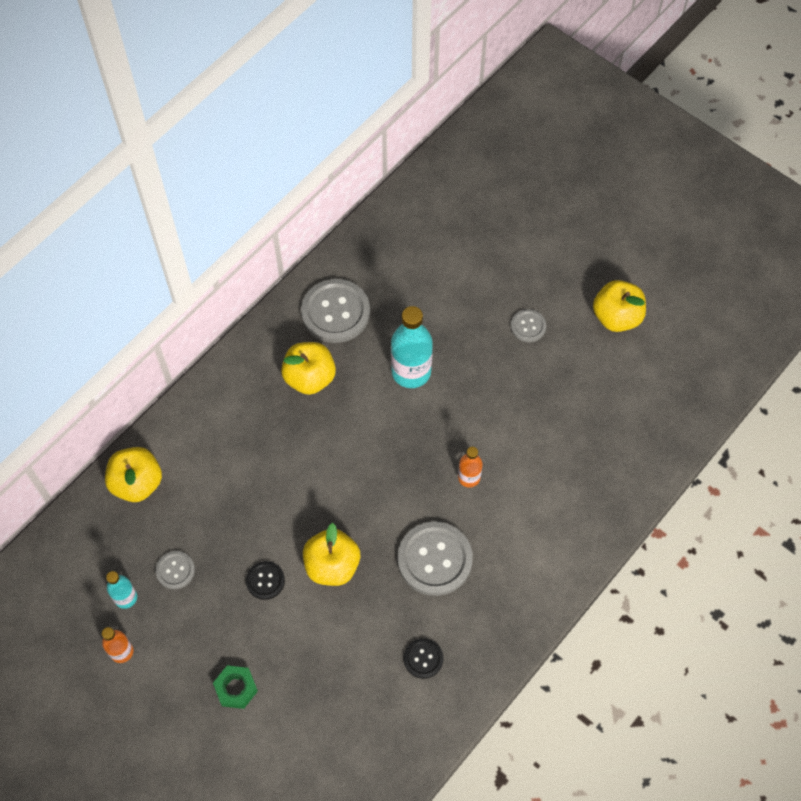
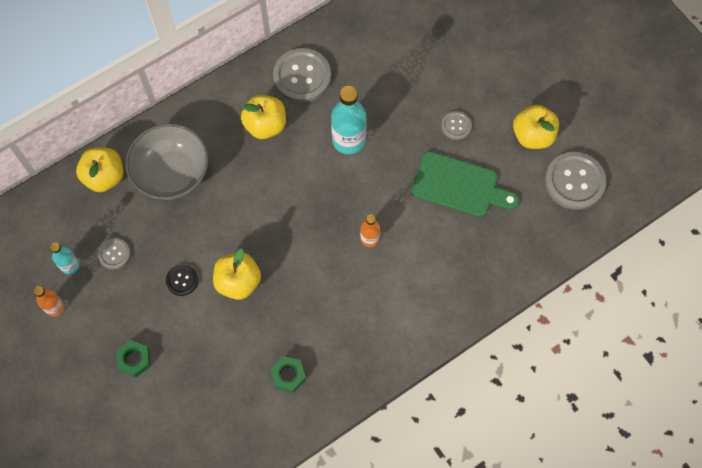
camera: 15 degrees right, 5 degrees up
(216, 459) = (172, 173): none -> grey bowl
(423, 658) = (288, 375): black button -> green nut
(434, 559) = (321, 298): grey button -> grey button (574, 181)
(552, 392) = (459, 186): none -> green cutting board

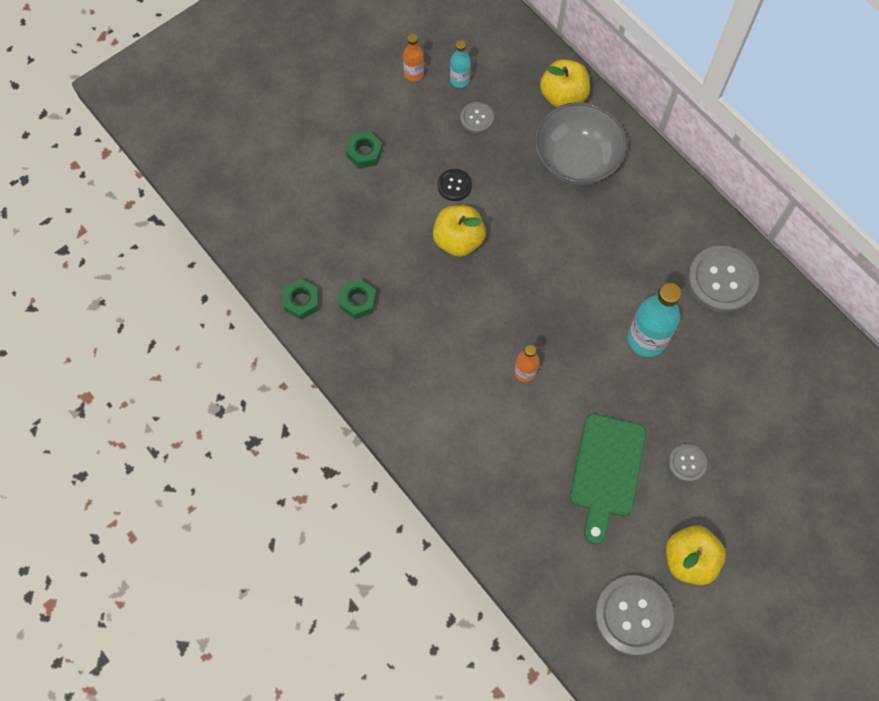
camera: 85 degrees right, 0 degrees up
(265, 125) = (651, 247): yellow apple -> none
(283, 427) = (301, 301): none -> green nut

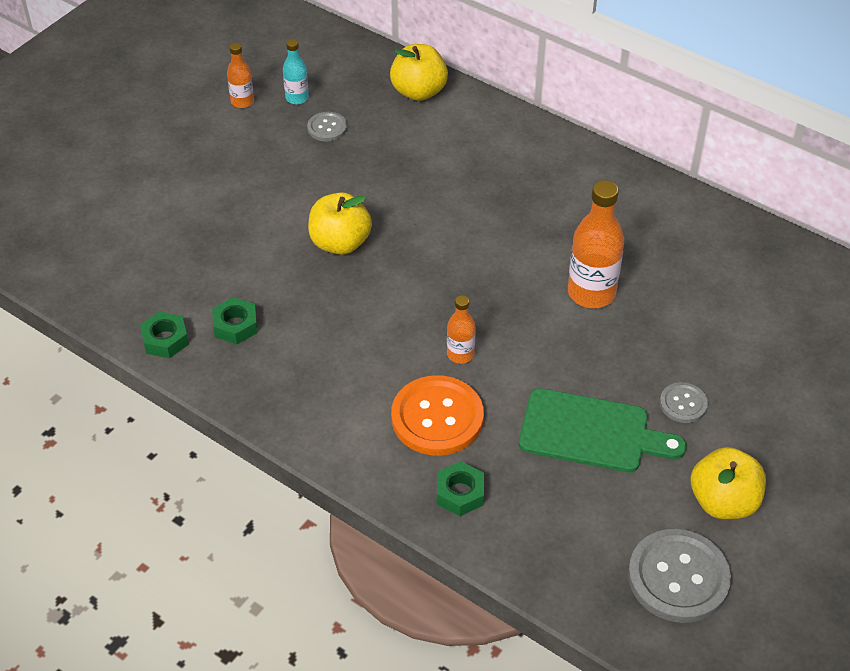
camera: 15 degrees left, 20 degrees down
(364, 153) = (204, 182): green nut -> green nut (460, 493)
(454, 185) = (320, 193): black button -> none
(491, 426) = (437, 417): none -> orange button
(576, 160) = (453, 144): grey bowl -> none
(606, 471) = (591, 432): green cutting board -> green cutting board turned 75 degrees counterclockwise
(646, 339) = (591, 293): turquoise bottle -> orange bottle
(722, 280) = (655, 221): grey button -> none

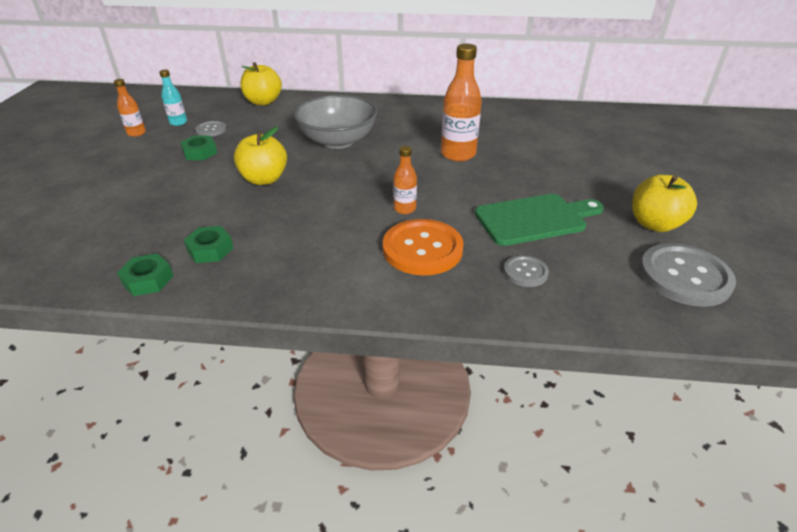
camera: 30 degrees left, 10 degrees down
(460, 493) = (485, 288): green nut -> green nut (200, 152)
(462, 209) = (338, 141): none -> grey bowl
(683, 404) = (571, 186): grey button -> grey button (525, 272)

